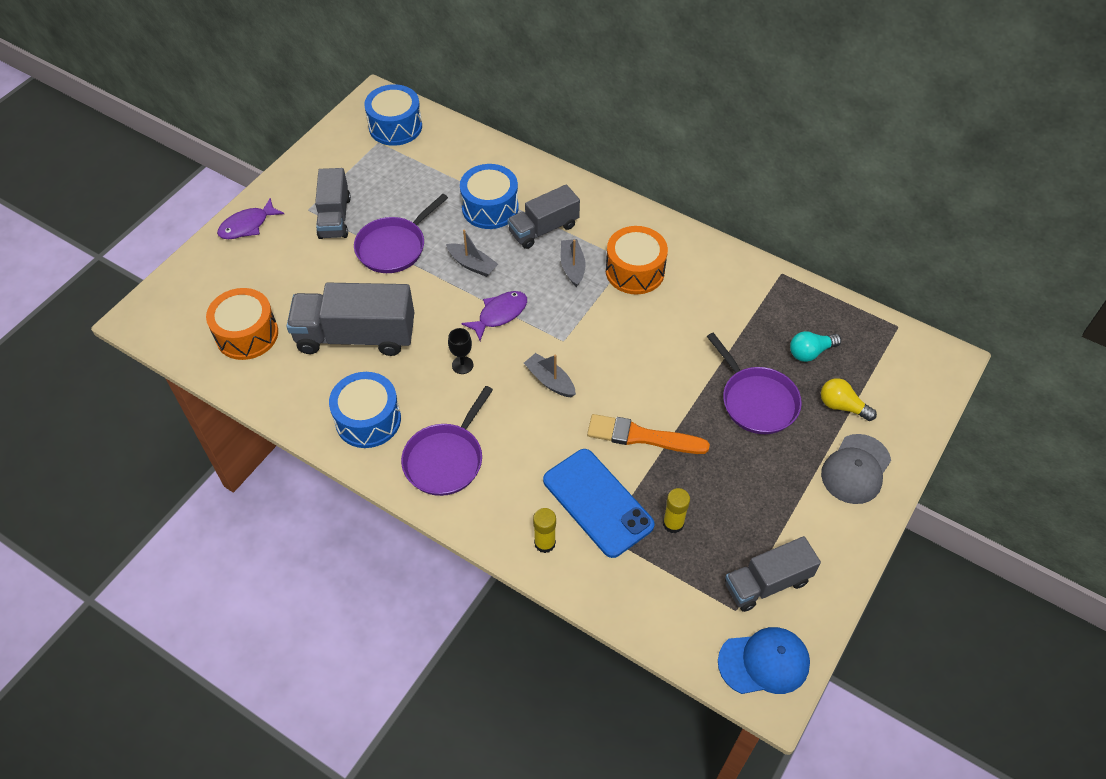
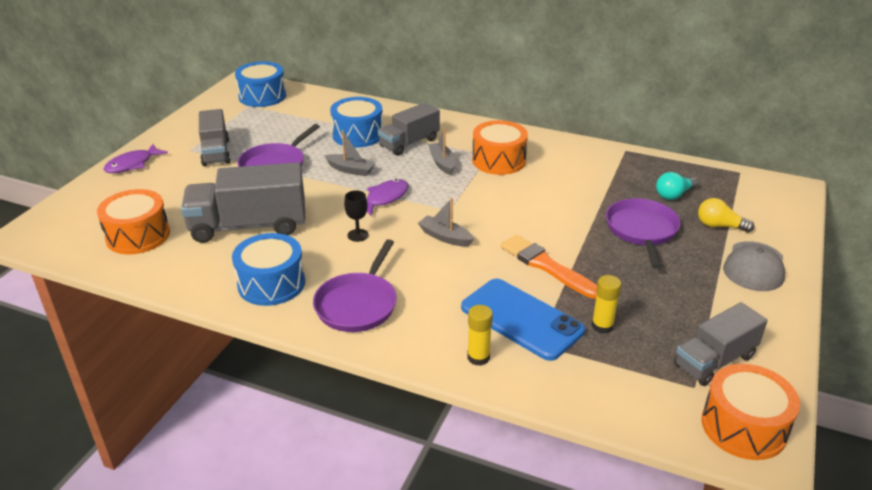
camera: 10 degrees left, 20 degrees down
(642, 436) = (546, 266): orange brush -> orange brush turned 45 degrees clockwise
(756, 401) = (641, 230): purple pan -> purple pan turned 135 degrees counterclockwise
(764, 662) = (743, 427): blue cap -> orange drum

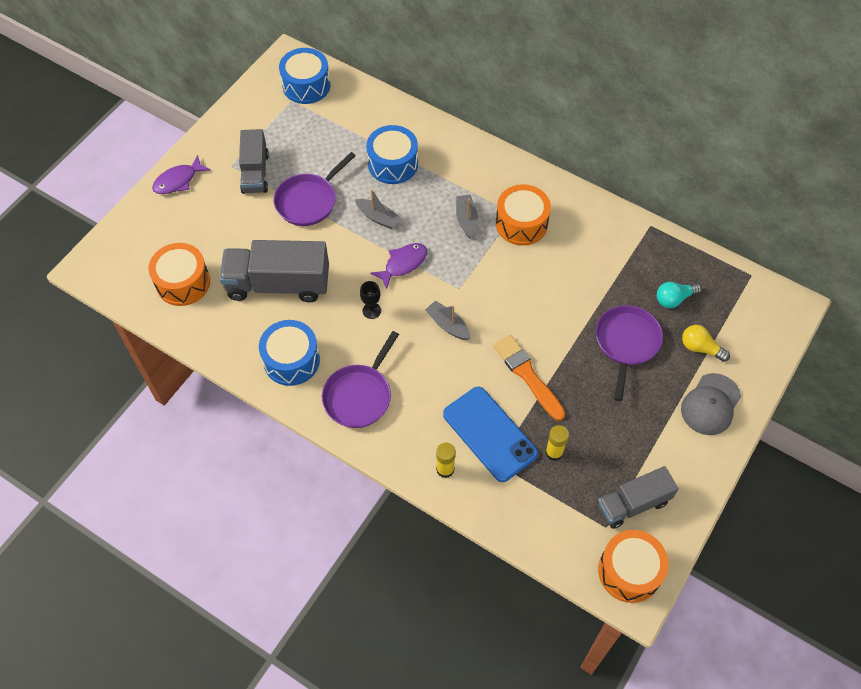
camera: 10 degrees right, 25 degrees up
(409, 143) = (440, 184): grey truck -> none

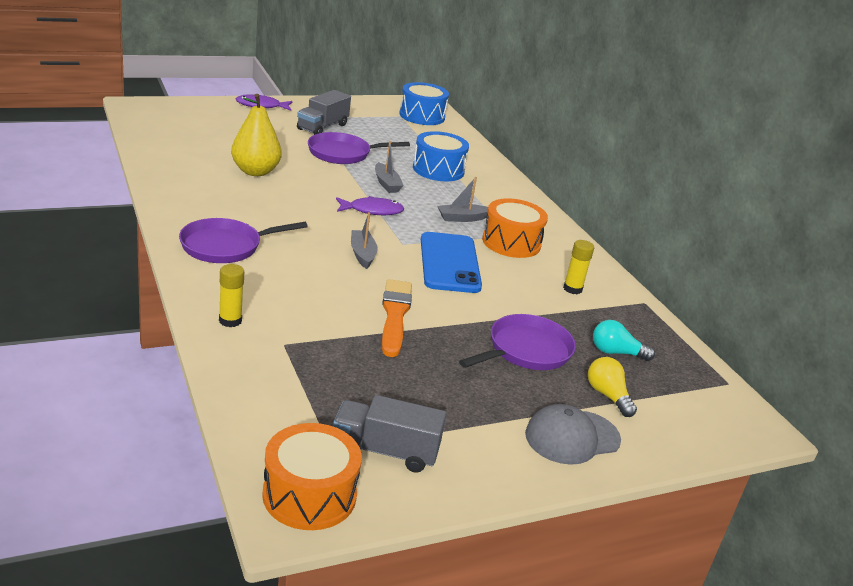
camera: 30 degrees right, 30 degrees down
(183, 282) = (187, 139): orange drum -> none
(278, 284) = (255, 171): grey truck -> yellow pear
(291, 360) = (202, 204): blue drum -> none
(371, 310) = (308, 216): black goblet -> none
(466, 220) = (462, 218): grey boat -> grey boat turned 135 degrees counterclockwise
(490, 434) = (305, 325): blue phone -> blue phone (449, 263)
(554, 452) = (351, 370): yellow glue stick -> yellow glue stick (572, 289)

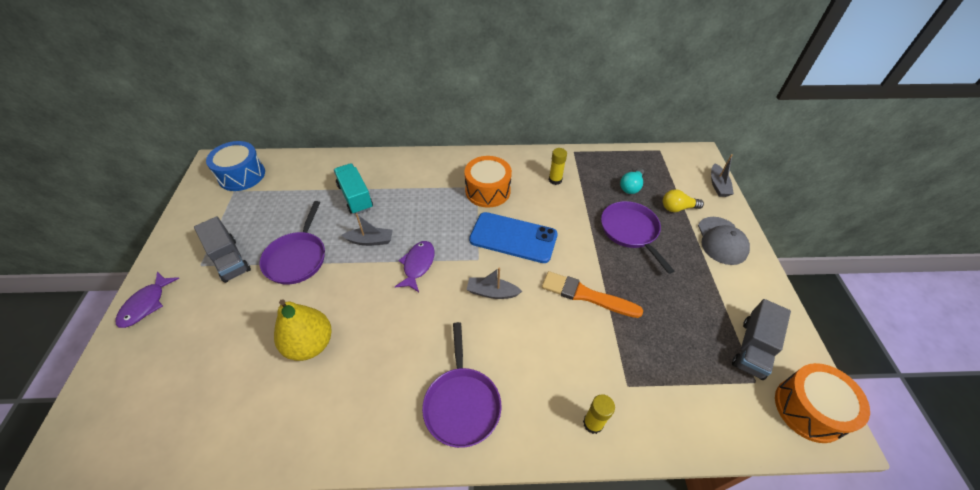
camera: 65 degrees left, 20 degrees up
(438, 170) = (355, 197): blue drum -> turquoise truck
(462, 218) = (444, 208): grey boat -> grey boat (718, 185)

